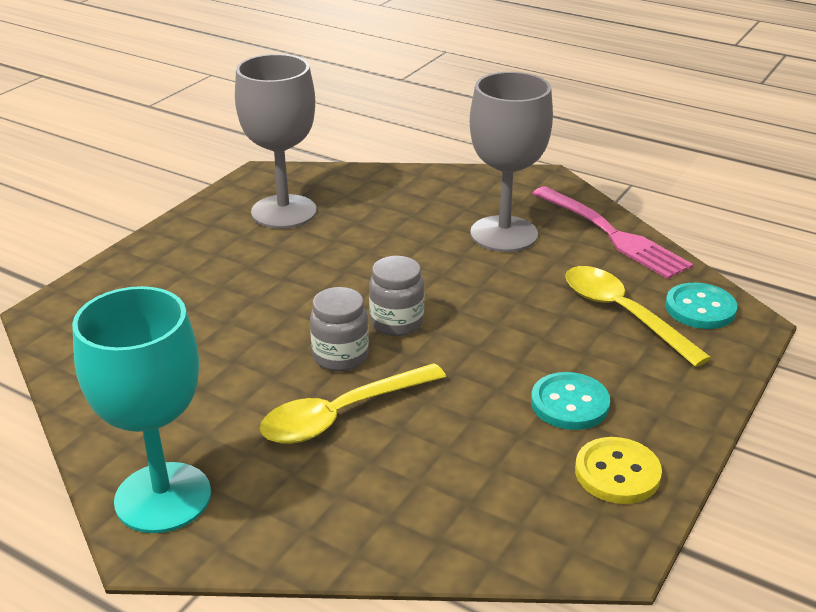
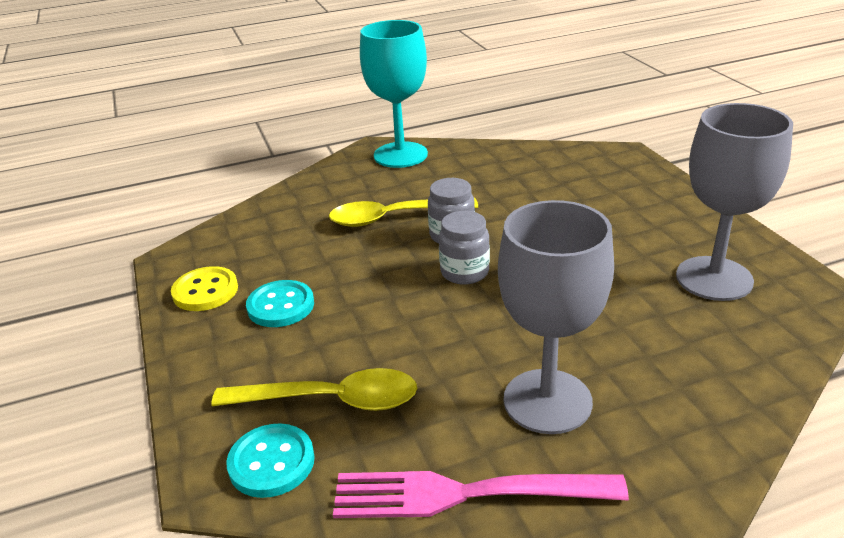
camera: 130 degrees right, 0 degrees up
(342, 415) = (393, 218): yellow spoon -> yellow spoon turned 105 degrees counterclockwise

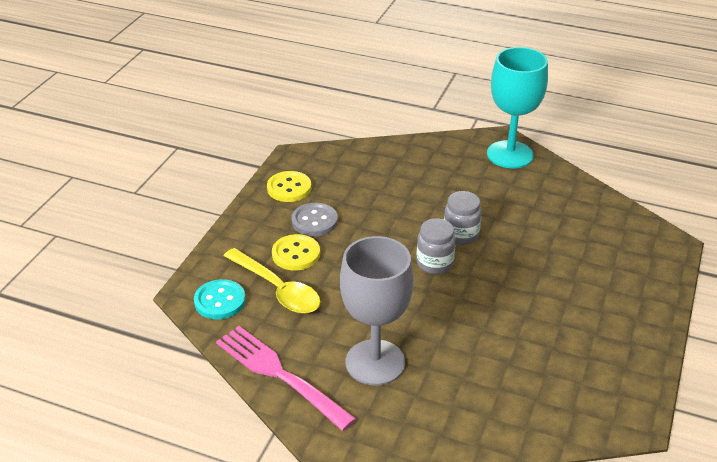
camera: 40 degrees right, 5 degrees up
(280, 306) = (314, 221): turquoise button -> grey button
(303, 350) = (296, 254): none -> yellow button
(393, 218) = (443, 201): yellow spoon -> none
(714, 278) = (579, 366): grey goblet -> none

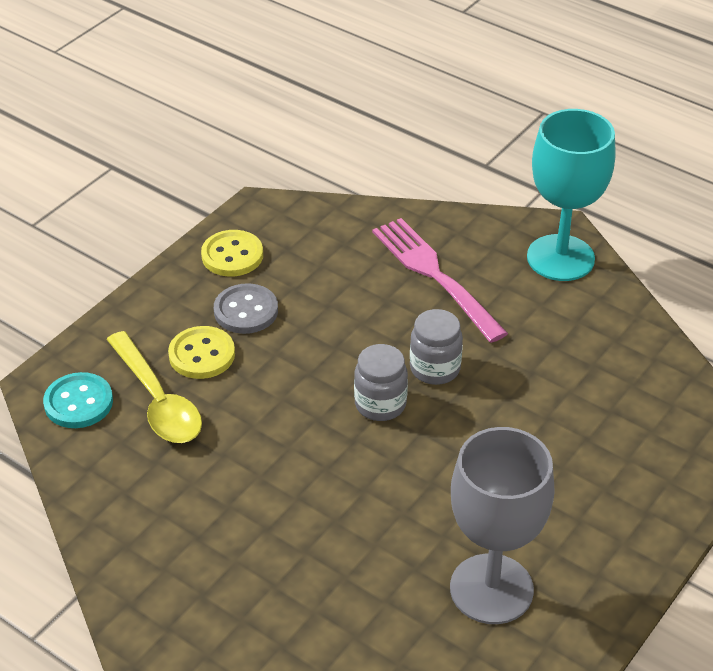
camera: 15 degrees right, 5 degrees up
(280, 375) = (114, 521): pink fork -> pink fork (436, 276)
(375, 362) = (240, 529): grey goblet -> grey goblet (491, 589)

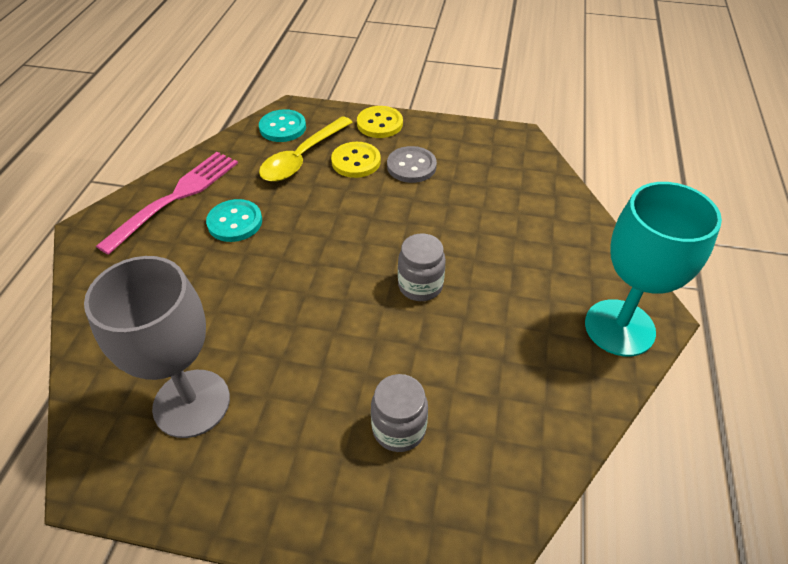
camera: 65 degrees right, 5 degrees up
(232, 255) = (461, 142): yellow button -> yellow button (379, 124)
(237, 494) = (235, 222): none -> turquoise button
(380, 404) = (361, 266): grey jar -> grey jar (399, 429)
(436, 276) = (526, 252): pink fork -> pink fork (175, 198)

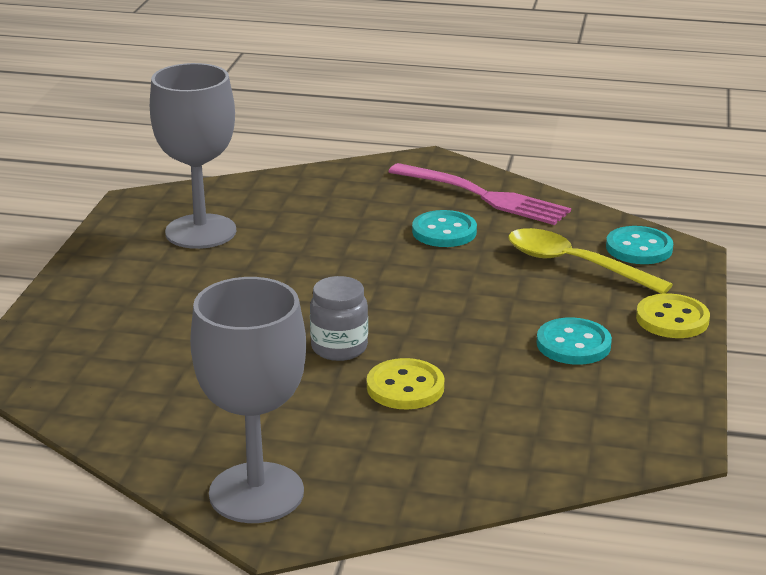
camera: 90 degrees right, 20 degrees down
(356, 161) = (575, 302): yellow button -> yellow button (405, 387)
(399, 429) = (147, 333): grey jar -> none
(411, 166) = (573, 344): grey button -> turquoise button
(619, 327) = (256, 493): turquoise goblet -> grey goblet

